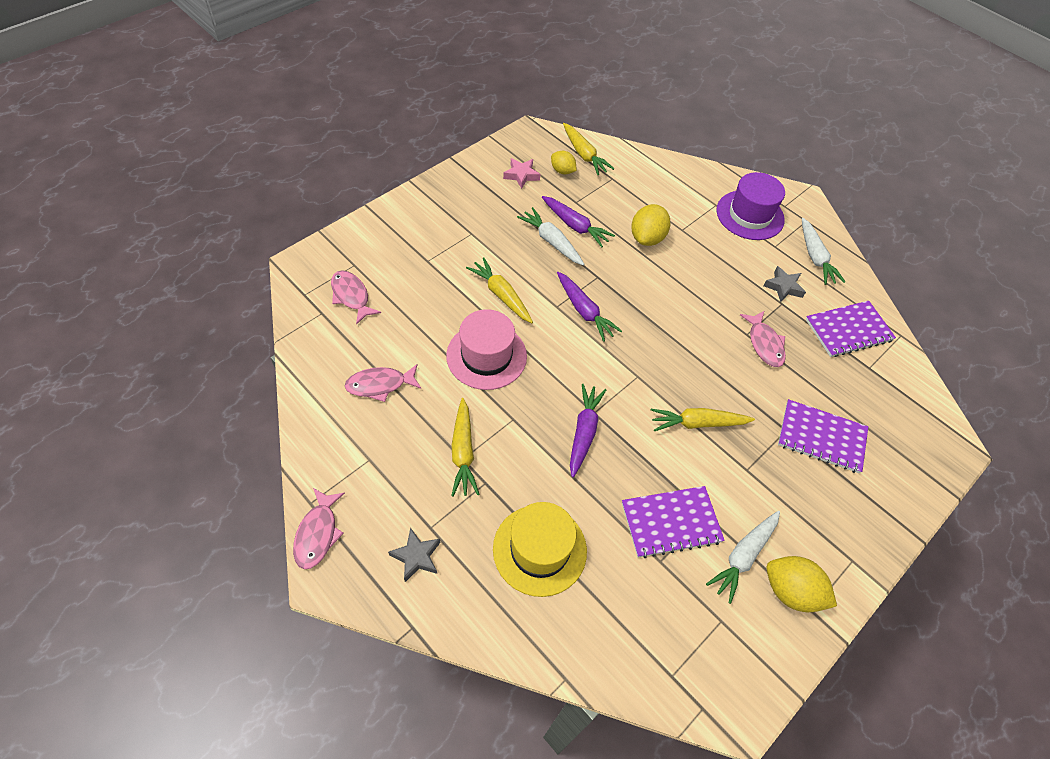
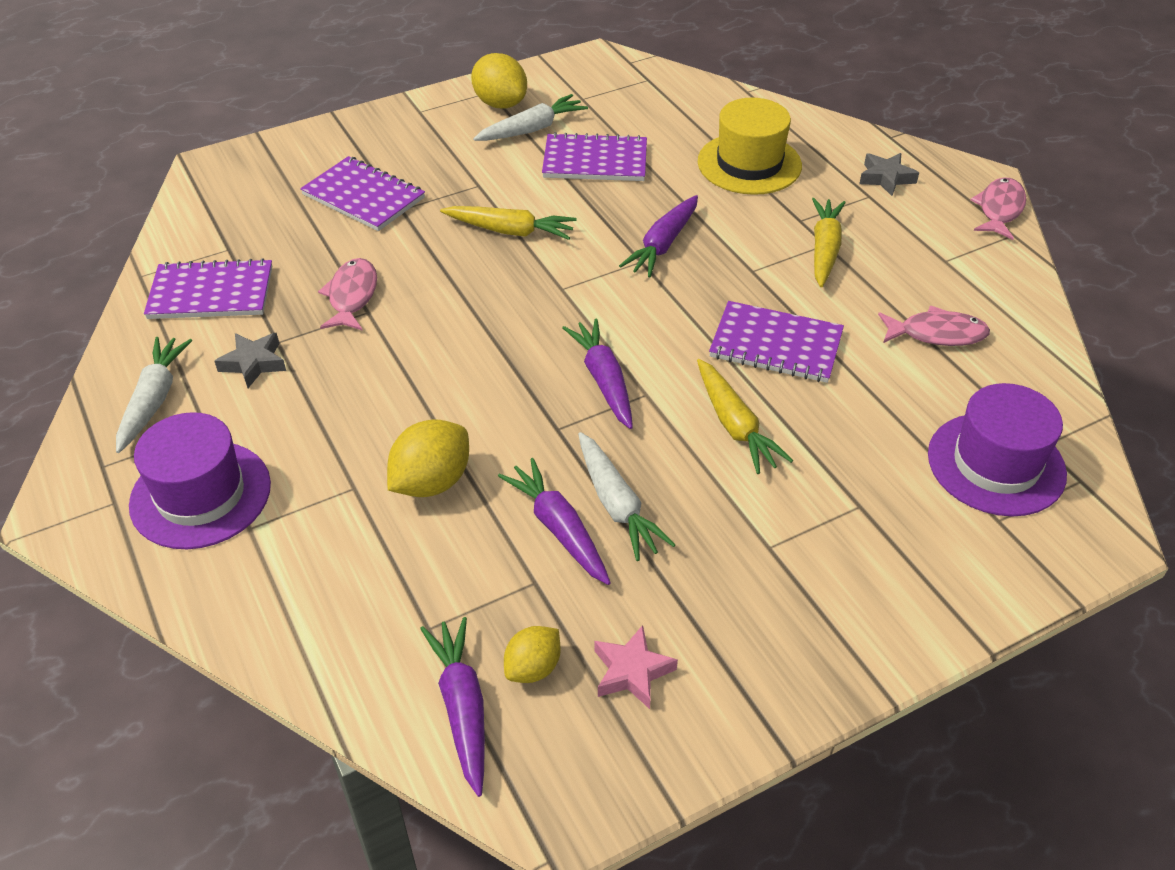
camera: 160 degrees left, 10 degrees down
(351, 296) = (996, 464): pink fish -> purple hat
(486, 356) = (776, 345): pink hat -> purple notebook
(562, 171) = (533, 668): yellow lemon -> yellow lemon turned 75 degrees clockwise
(584, 154) = (462, 708): yellow carrot -> purple carrot

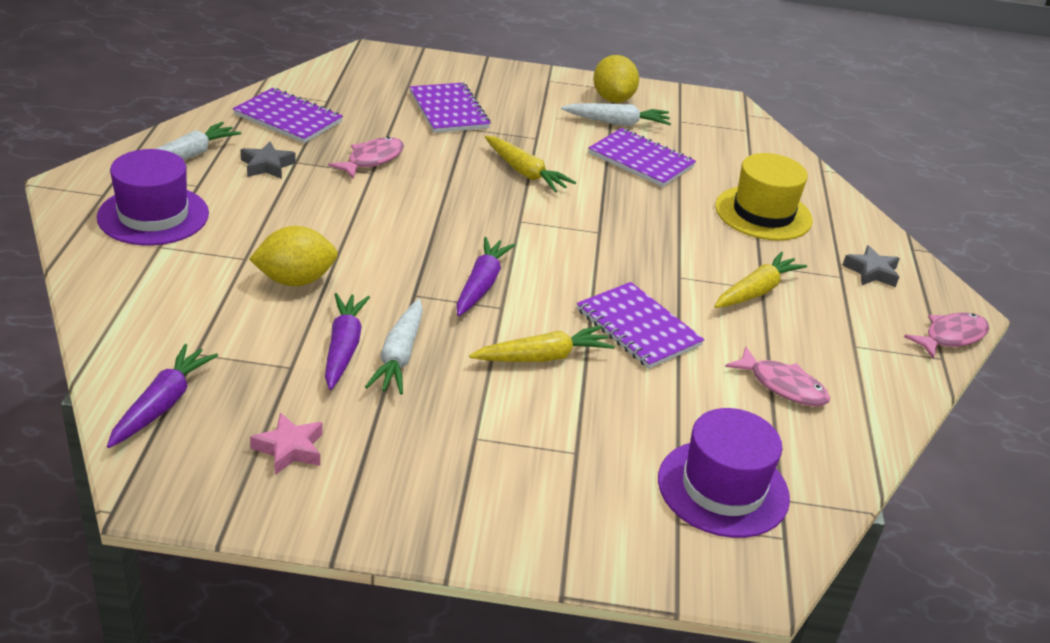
camera: 30 degrees right, 10 degrees down
(533, 668) = (231, 410): yellow lemon -> none
(663, 244) = (628, 230): purple carrot -> none
(734, 425) = (543, 357): yellow carrot -> yellow carrot turned 120 degrees counterclockwise

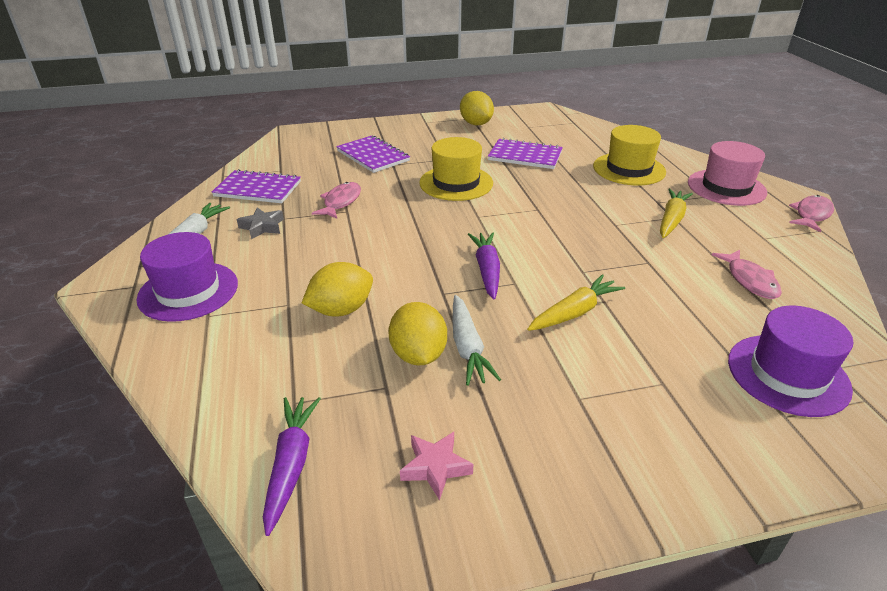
camera: 15 degrees left, 0 degrees up
(343, 348) = (418, 355): purple carrot -> yellow lemon
(525, 172) = (456, 183): yellow carrot -> yellow hat
(617, 123) = (490, 137): white carrot -> none
(638, 328) = (620, 268): purple notebook -> none
(783, 386) = (749, 280): pink fish -> pink fish turned 60 degrees clockwise
(872, 272) = (726, 187): grey star -> pink hat

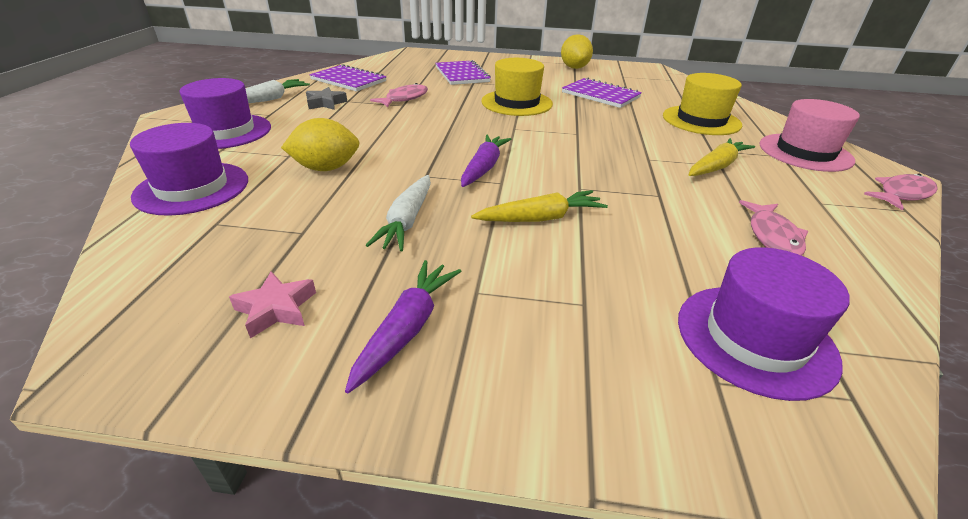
camera: 20 degrees right, 0 degrees up
(226, 370) = (192, 188): none -> purple hat
(291, 465) = (161, 268): purple carrot -> purple carrot (407, 328)
(418, 355) = (356, 215): yellow lemon -> none

